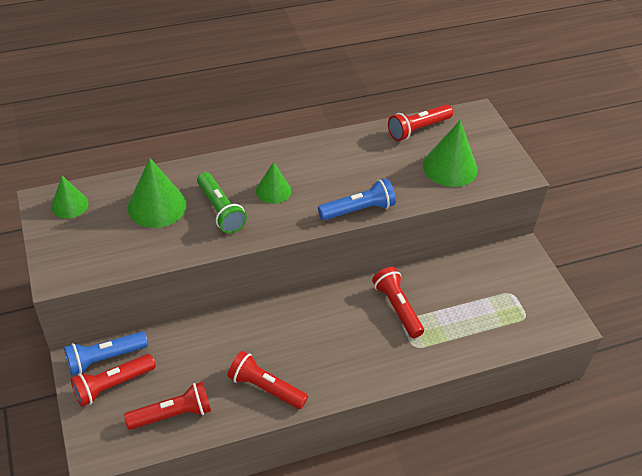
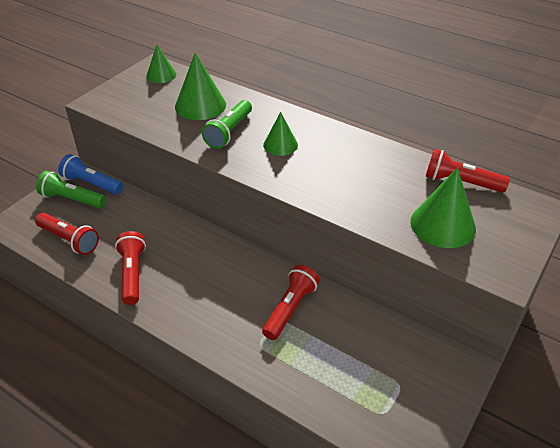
camera: 55 degrees right, 5 degrees down
(112, 385) = (72, 199): red flashlight -> green flashlight
(358, 210) = (316, 197): blue flashlight -> none

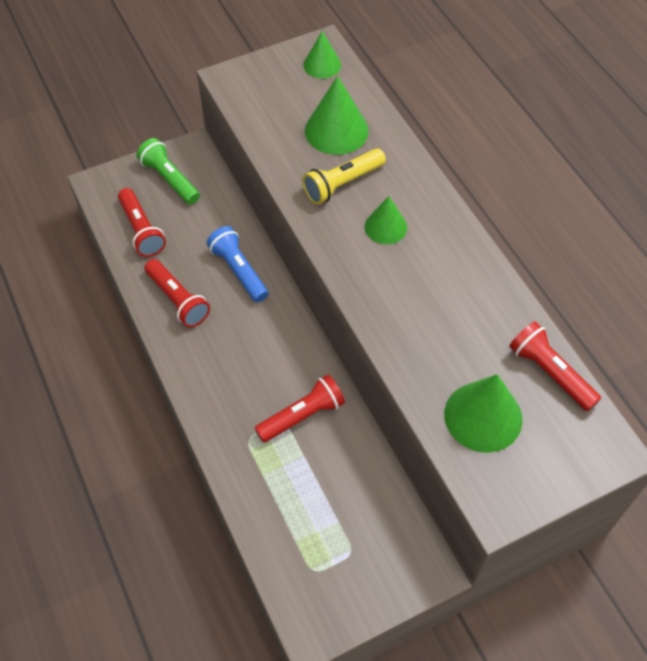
camera: 30 degrees right, 15 degrees up
(91, 184) = (199, 167): blue flashlight -> blue flashlight (239, 271)
(132, 274) = (178, 300): red flashlight -> red flashlight turned 120 degrees clockwise
(229, 132) = (342, 184): green flashlight -> yellow flashlight

